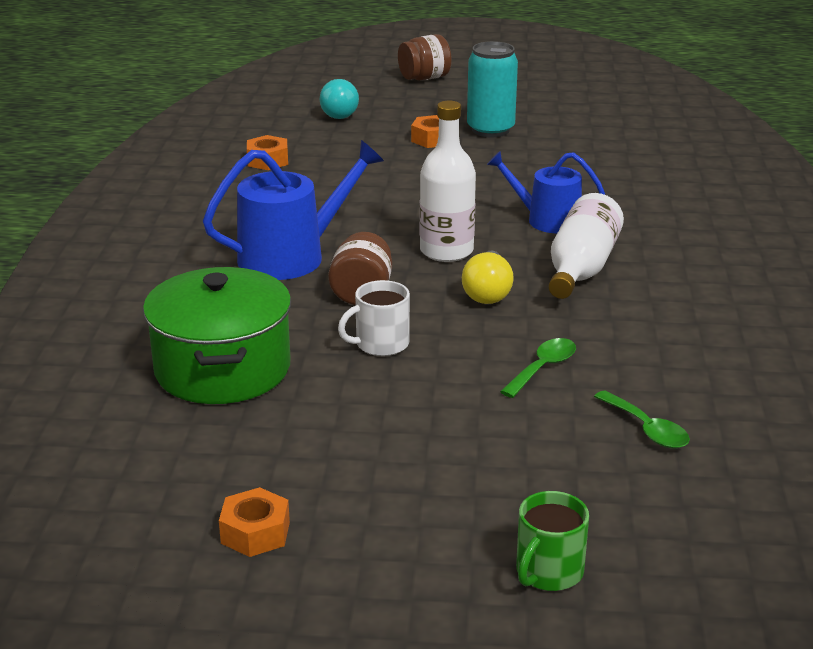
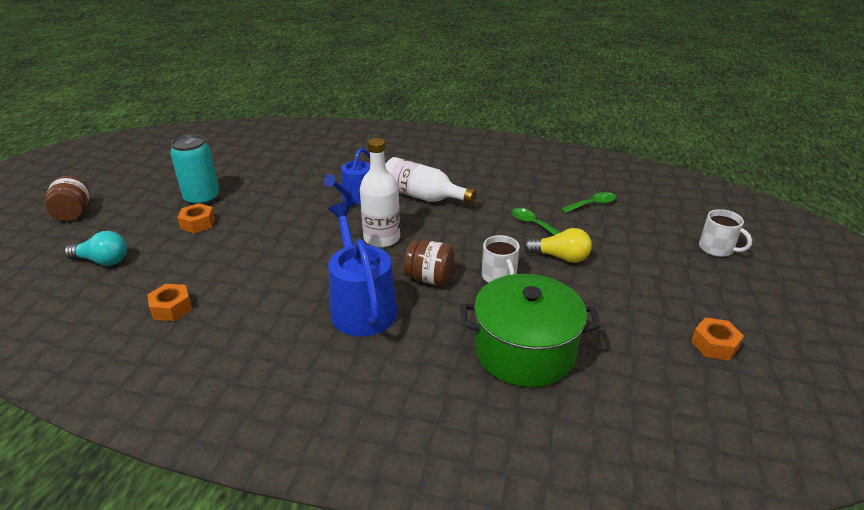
camera: 80 degrees left, 5 degrees up
(487, 292) = (442, 230): yellow light bulb -> yellow light bulb (560, 257)
(548, 572) = (717, 249): green mug -> white mug

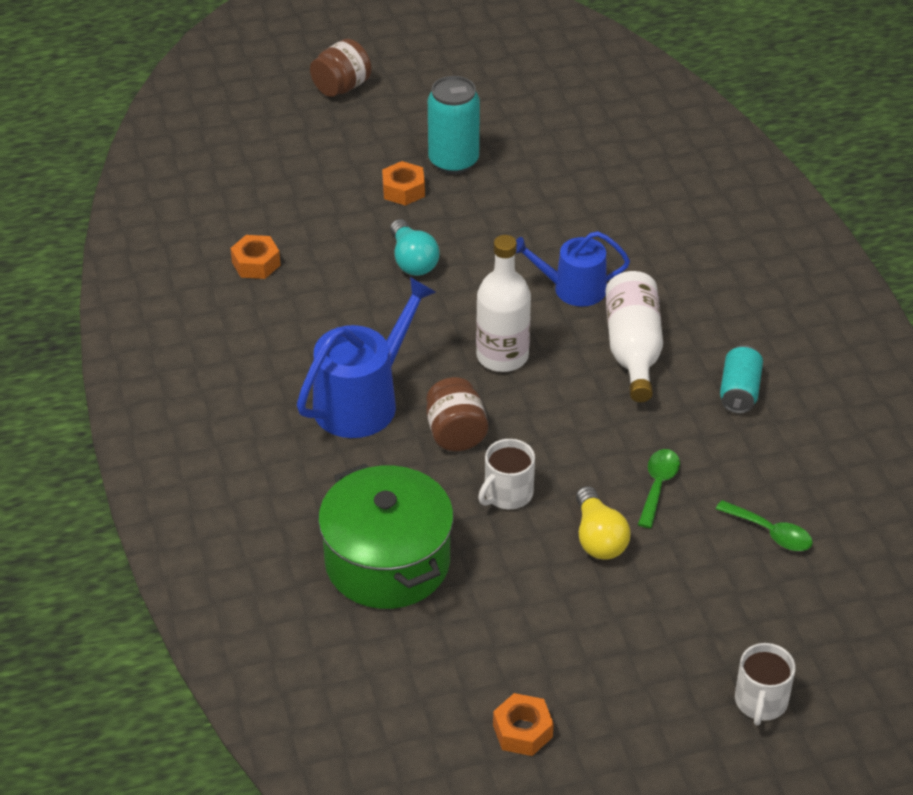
camera: 60 degrees right, 10 degrees up
(102, 261) = (285, 167): turquoise light bulb -> turquoise light bulb (412, 261)
(484, 179) = (739, 391): none -> turquoise can

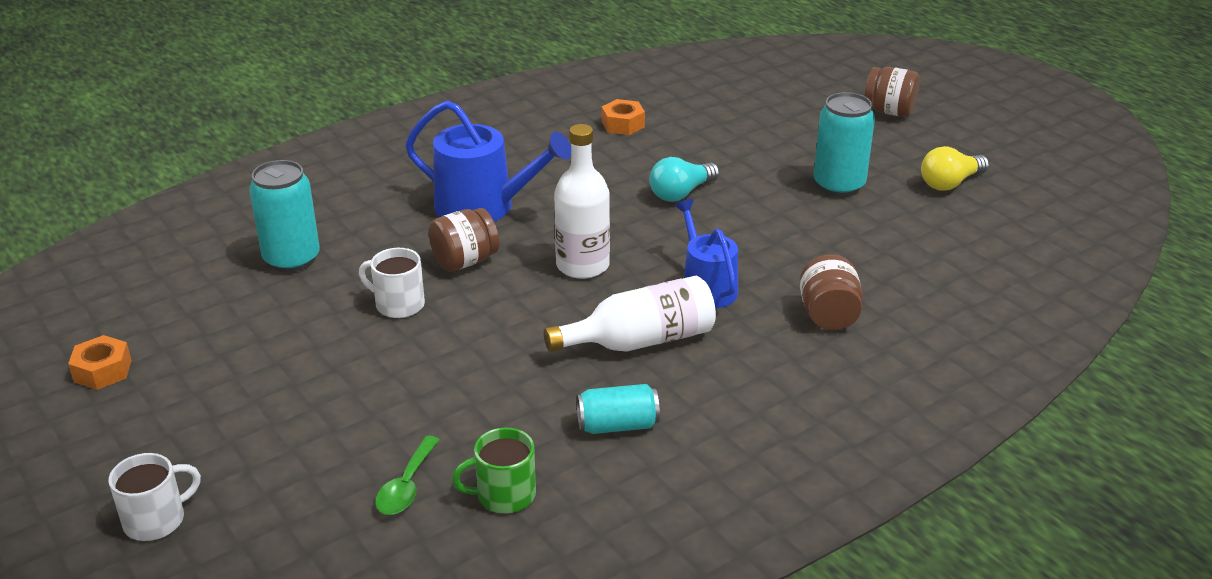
camera: 70 degrees right, 10 degrees down
(387, 562) = (292, 259): green pot -> turquoise can
(403, 190) = (774, 169): orange nut -> none
(598, 538) = (359, 369): yellow light bulb -> yellow light bulb (950, 183)
(645, 233) = (828, 316): none -> brown jar
(658, 485) = (447, 393): green spoon -> none
(760, 702) = (156, 520): white mug -> white mug turned 150 degrees clockwise
(800, 476) = (504, 495): none -> green mug

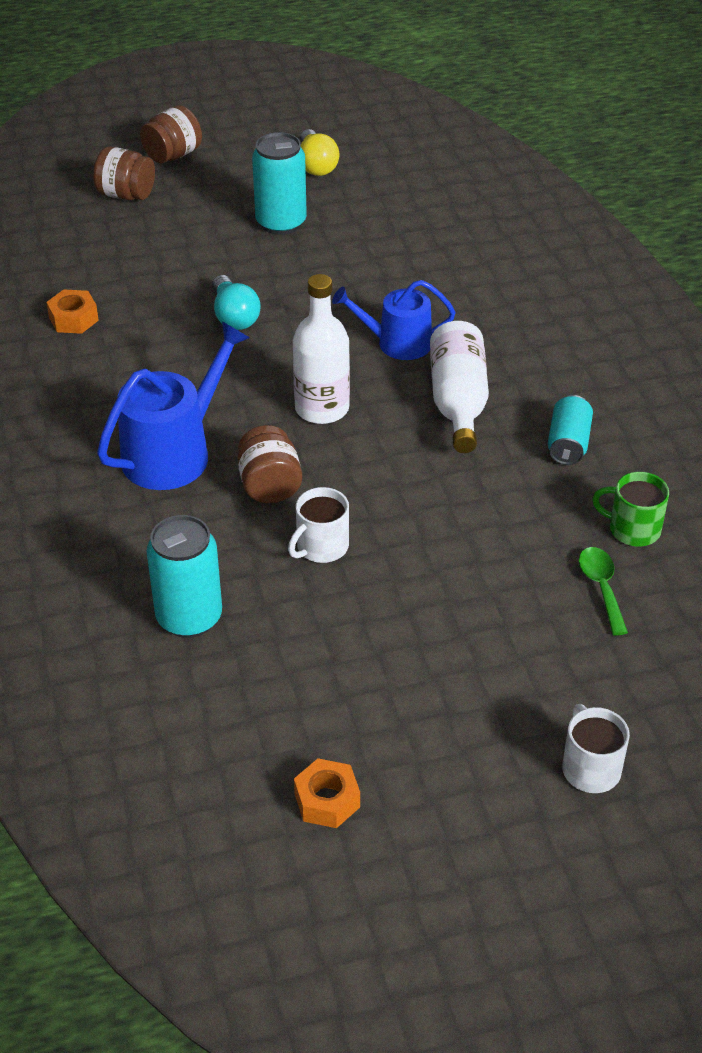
camera: 70 degrees left, 10 degrees up
(406, 486) = (601, 587): green spoon -> green spoon turned 135 degrees counterclockwise
(504, 495) = (632, 529): green mug -> green mug turned 105 degrees clockwise
(828, 316) = (473, 290): brown jar -> brown jar (126, 195)

